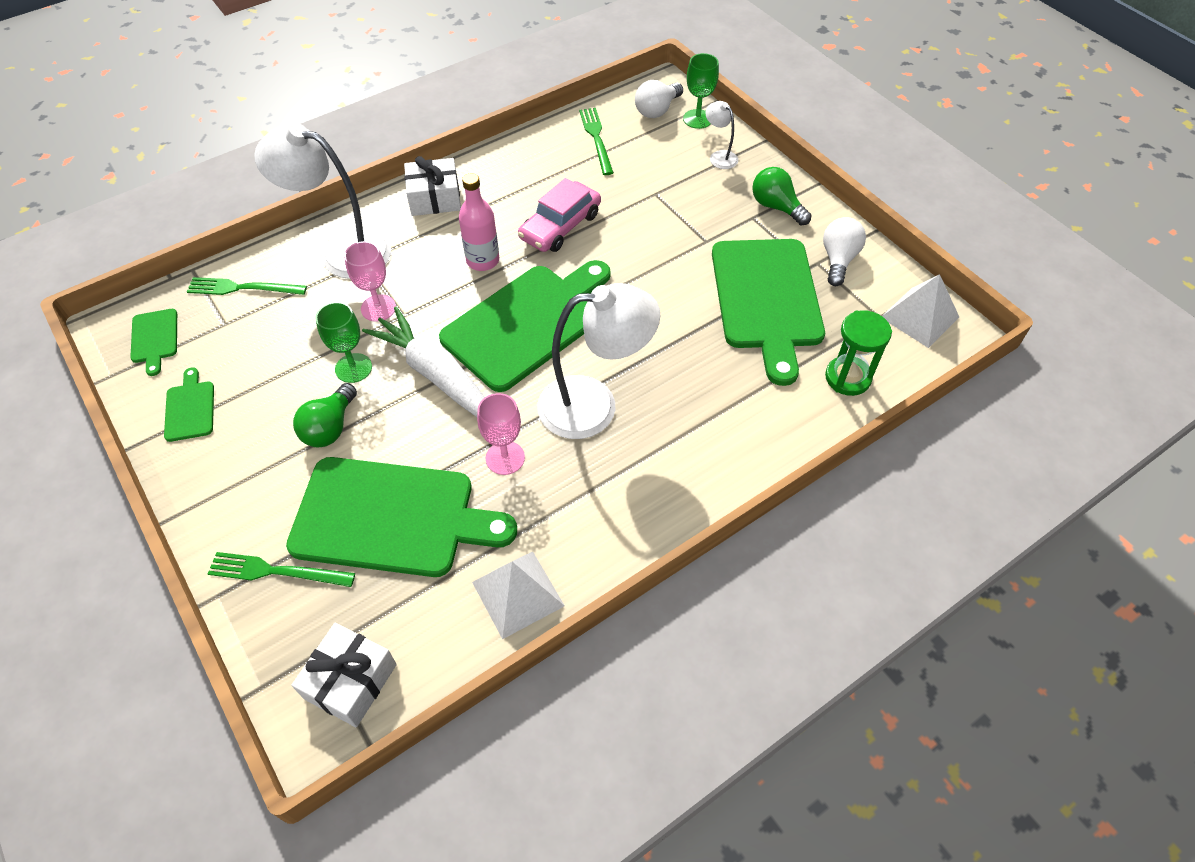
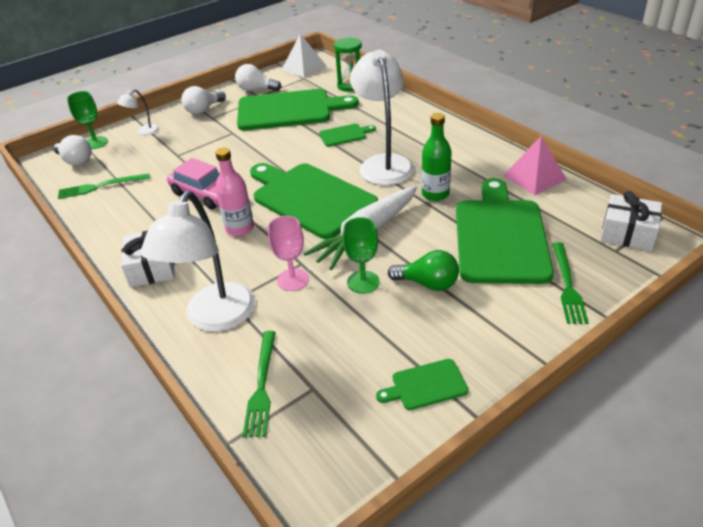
camera: 90 degrees left, 15 degrees down
(154, 338) = (336, 447): green cutting board -> green cutting board (344, 135)
(505, 458) = (435, 194): pink goblet -> green bottle
(518, 594) = (534, 177): white pyramid -> pink pyramid
(776, 207) = (203, 110): green light bulb -> white light bulb

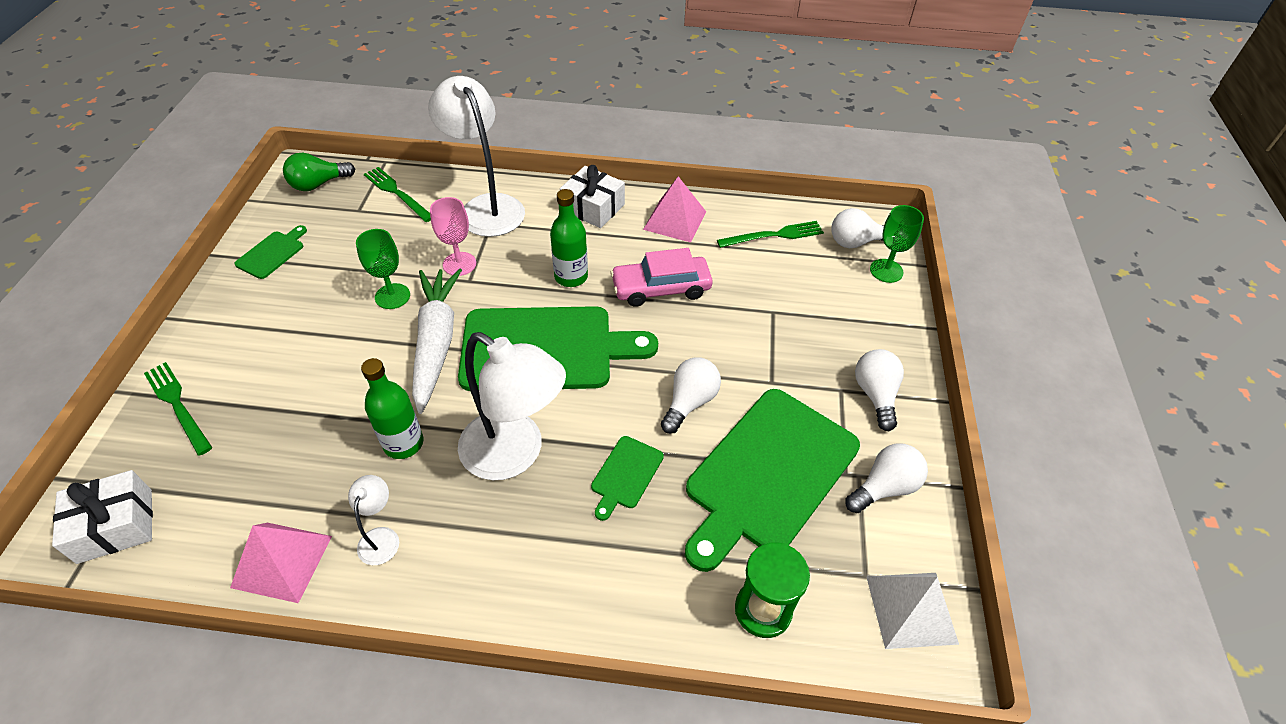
camera: 130 degrees right, 10 degrees up
(100, 186) = (774, 235): green fork -> green fork turned 45 degrees clockwise
(126, 227) = (674, 220): none -> pink pyramid
(144, 132) = (870, 315): white lamp -> white lamp (381, 537)
(240, 228) = (571, 277): pink bottle -> green bottle
(278, 143) = (689, 402): none -> white light bulb
(428, 283) = (328, 328): green light bulb -> green light bulb (318, 184)
(500, 236) = (282, 426): green cutting board -> none

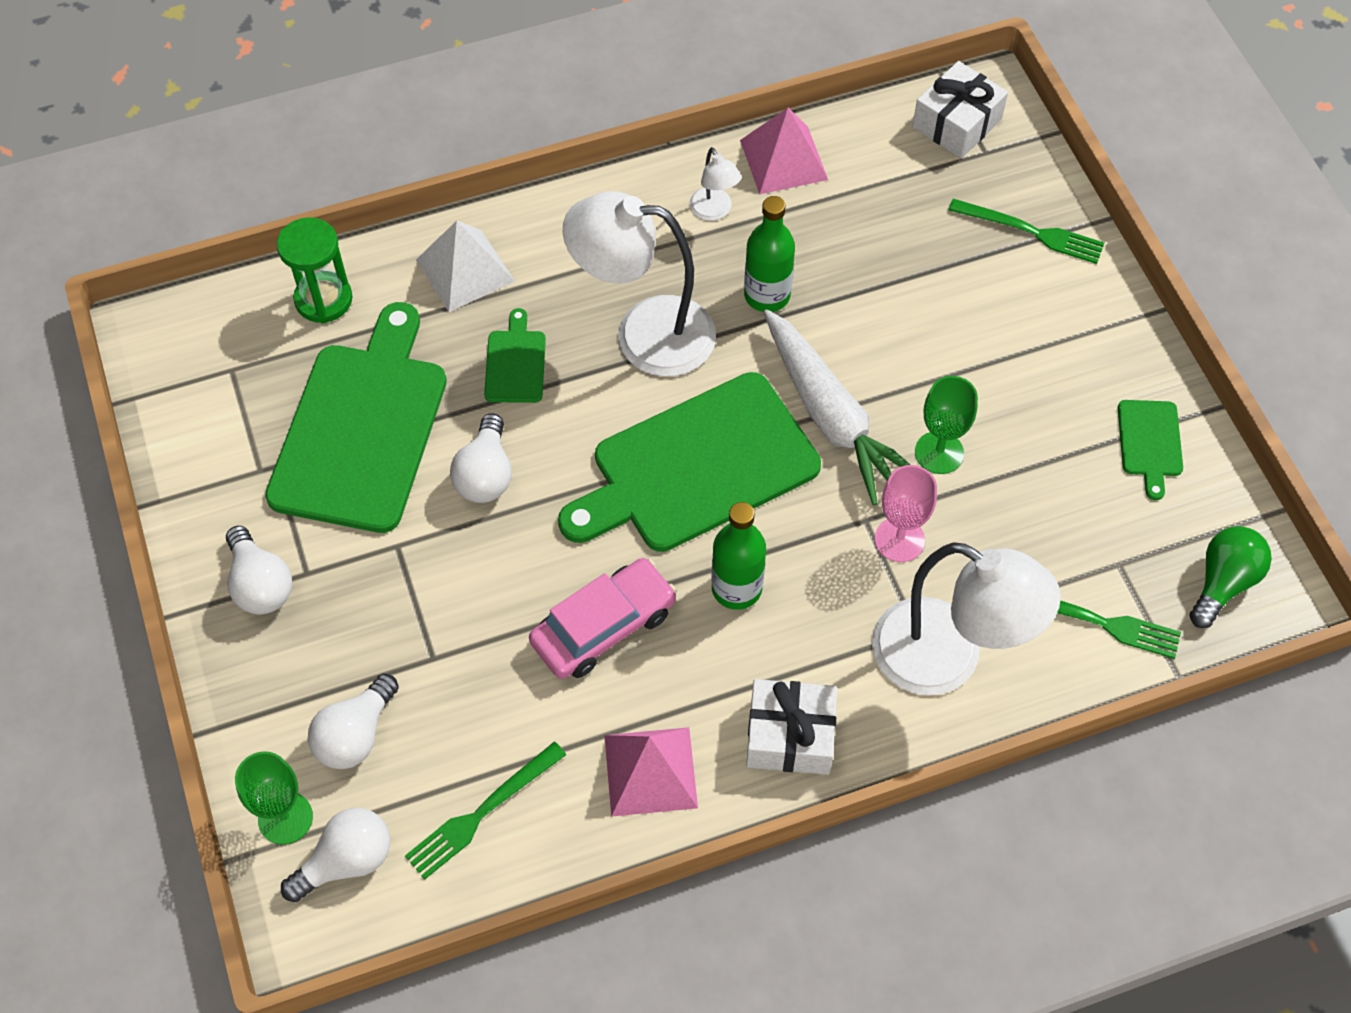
camera: 155 degrees right, 10 degrees up
(884, 487) = (228, 468): white light bulb -> white light bulb (355, 735)
(911, 609) = (180, 357): white pyramid -> white pyramid (465, 270)

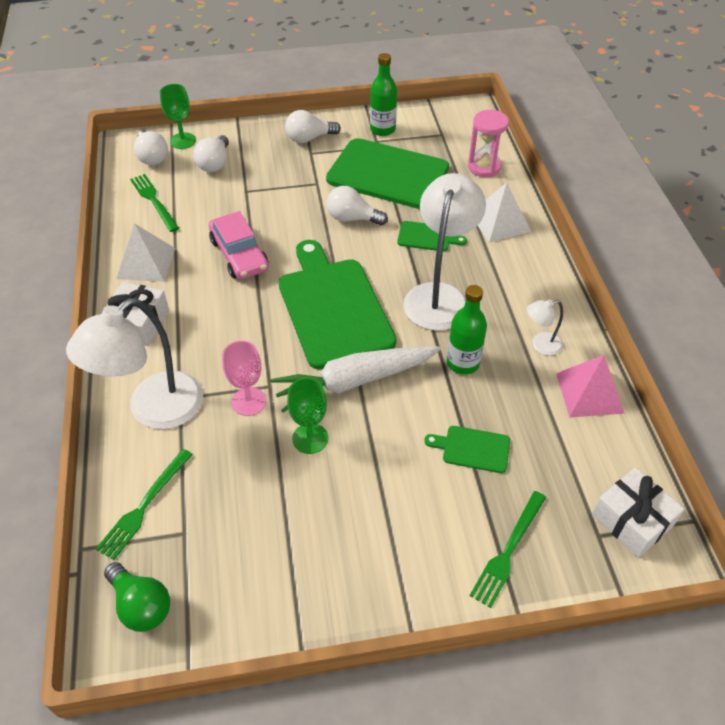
camera: 100 degrees right, 10 degrees down
(323, 299) = (484, 167): green hourglass -> pink hourglass
(355, 735) = (215, 163): white light bulb -> white light bulb turned 120 degrees counterclockwise
(651, 771) = (146, 263): pink pyramid -> white pyramid
(736, 588) = (242, 314): green bottle -> green bottle (382, 129)
(1149, 442) = (281, 587): green cutting board -> green cutting board (472, 448)

